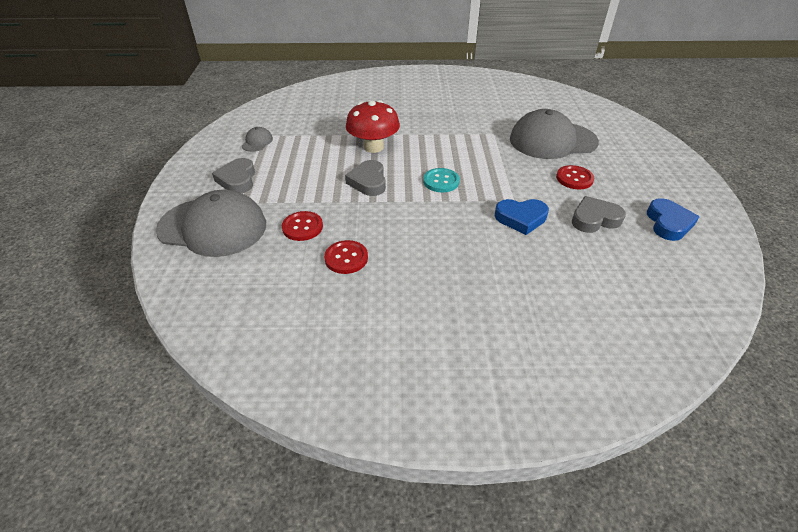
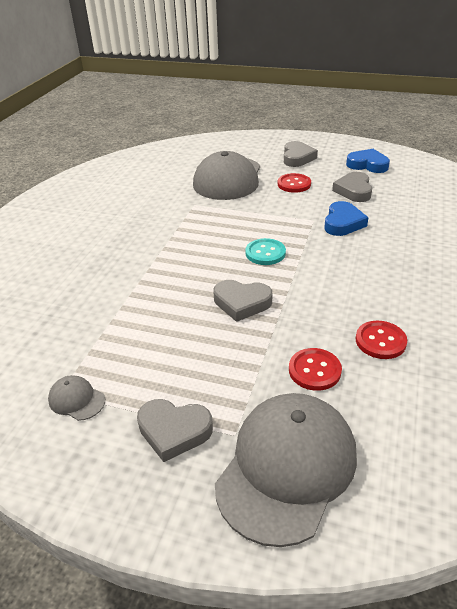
camera: 70 degrees left, 5 degrees down
(373, 147) = (168, 287): red mushroom -> none
(635, 172) = (297, 158): none -> grey heart

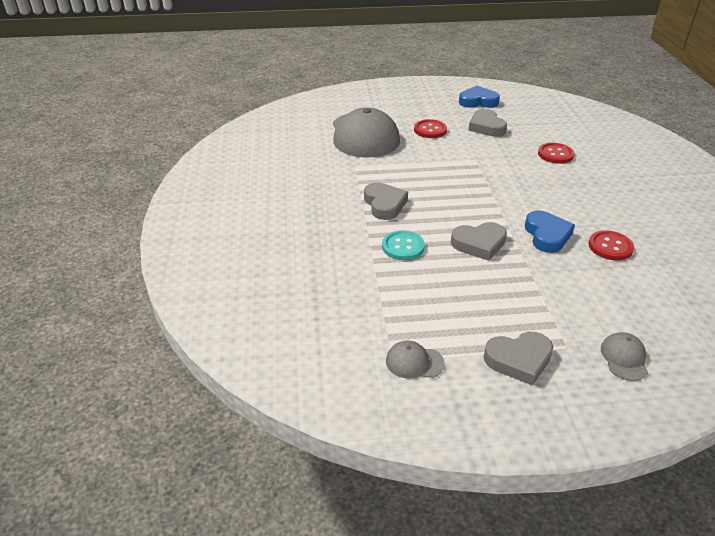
camera: 25 degrees left, 0 degrees up
(265, 253) = (460, 197): turquoise button -> turquoise button (403, 247)
(286, 467) = (624, 358): grey cap -> grey cap, size x0.42
(297, 158) = (411, 104): grey heart -> grey heart (384, 204)
(314, 370) = (582, 282): red button -> red button (555, 154)
(343, 223) = (501, 157): blue heart -> blue heart (547, 235)

